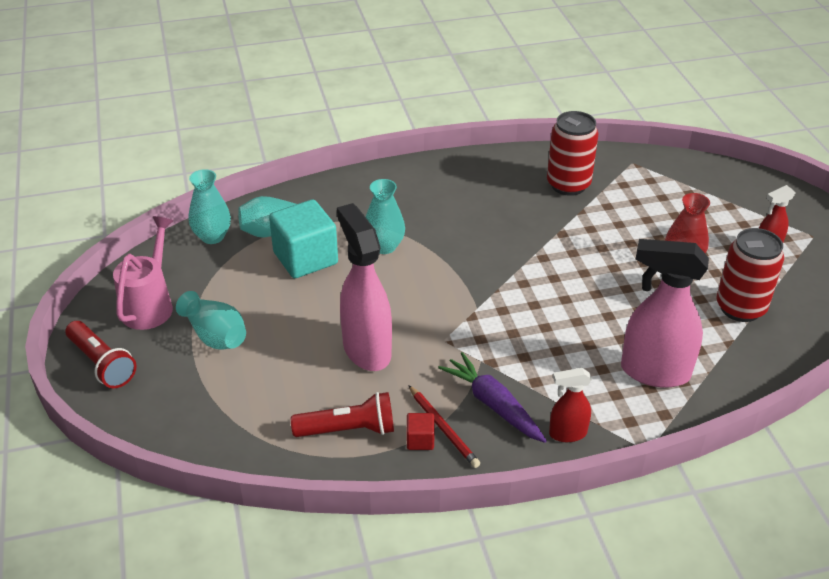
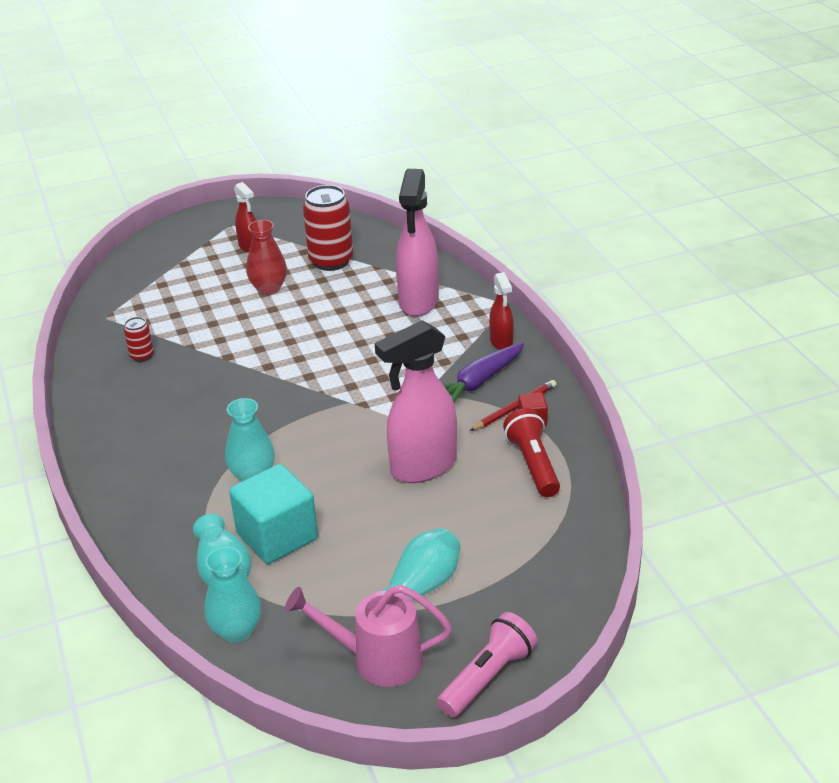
camera: 95 degrees left, 5 degrees down
(102, 364) = (488, 677): red flashlight -> pink flashlight
(568, 185) = (142, 356): red can -> red can, size x0.49

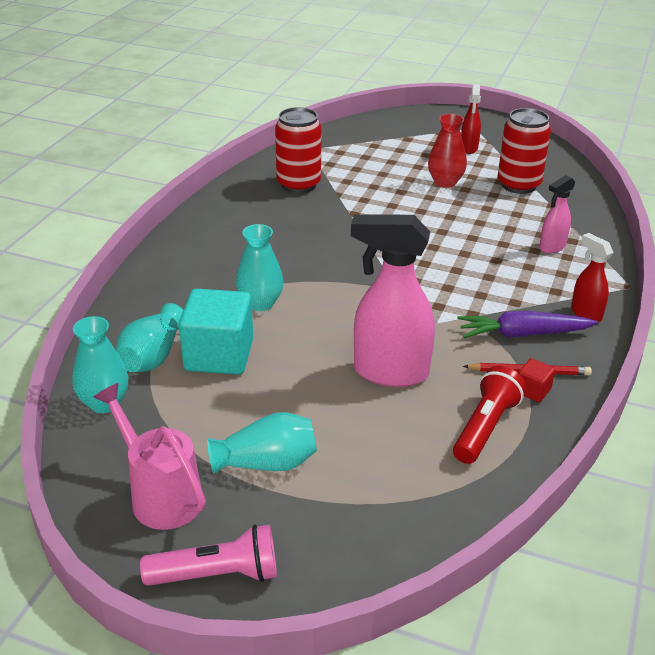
camera: 40 degrees right, 0 degrees up
(142, 356) = (298, 184): red can -> red can, size x2.03
(418, 302) = (552, 247): pink spray bottle -> pink spray bottle, size x0.52
(501, 342) = (585, 314): red spray bottle -> red spray bottle turned 120 degrees clockwise

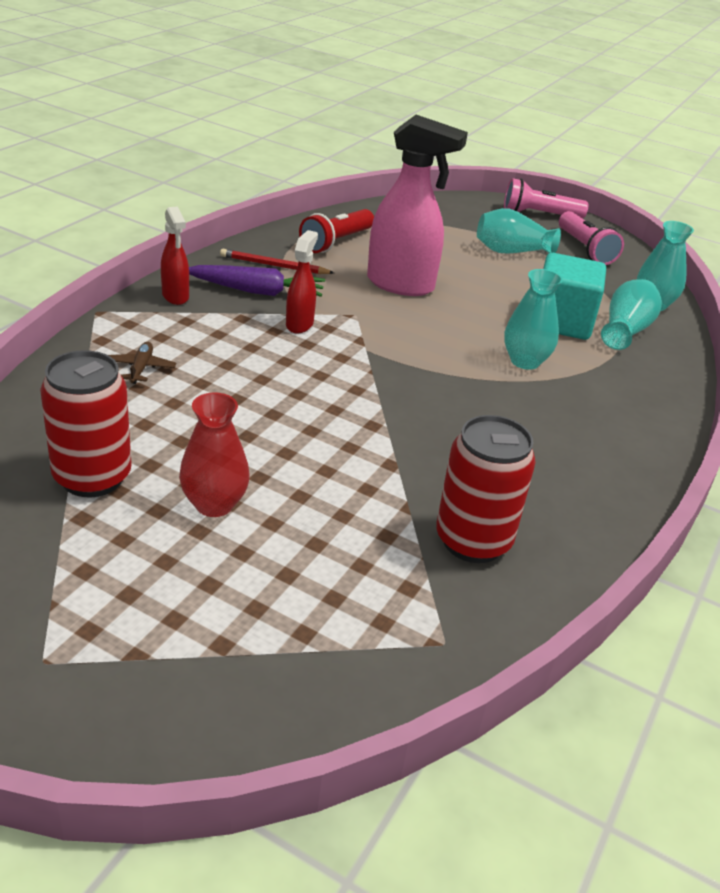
camera: 175 degrees left, 0 degrees up
(160, 495) = (585, 249): pink watering can -> pink flashlight
(469, 148) = (109, 589): red spray bottle -> red spray bottle (299, 324)
(533, 390) = (281, 254): red cube -> none
(552, 247) = (141, 368): pink spray bottle -> brown plane

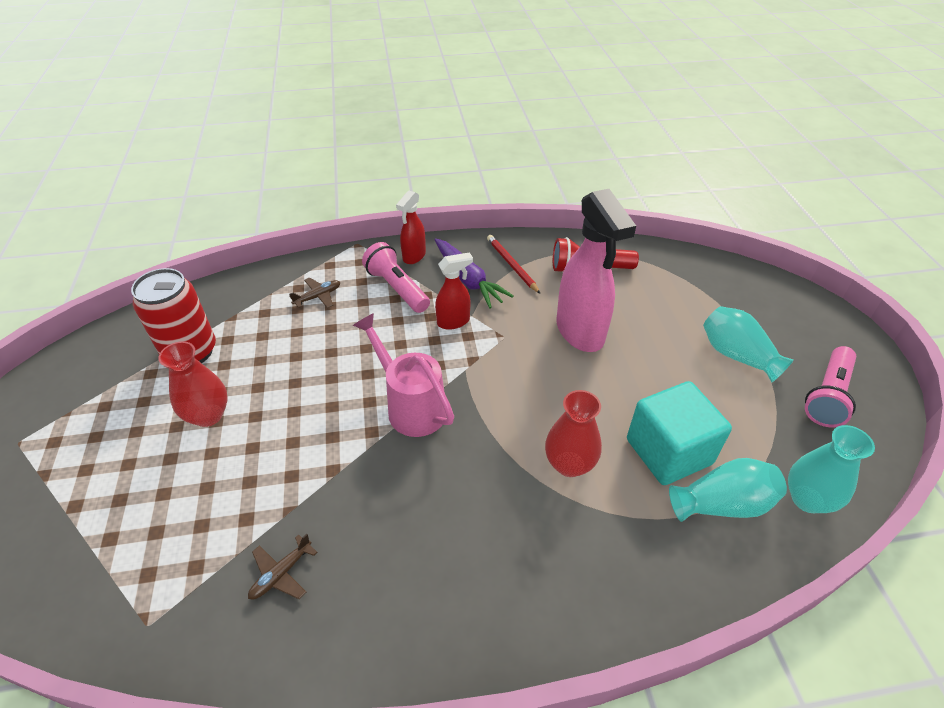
camera: 55 degrees right, 10 degrees up
(370, 393) = (411, 406): none -> pink watering can
(473, 541) = (281, 573): red can -> brown plane
(525, 361) = (569, 464): turquoise vase -> red vase
(539, 215) = (834, 334): pink flashlight -> pink flashlight (397, 288)

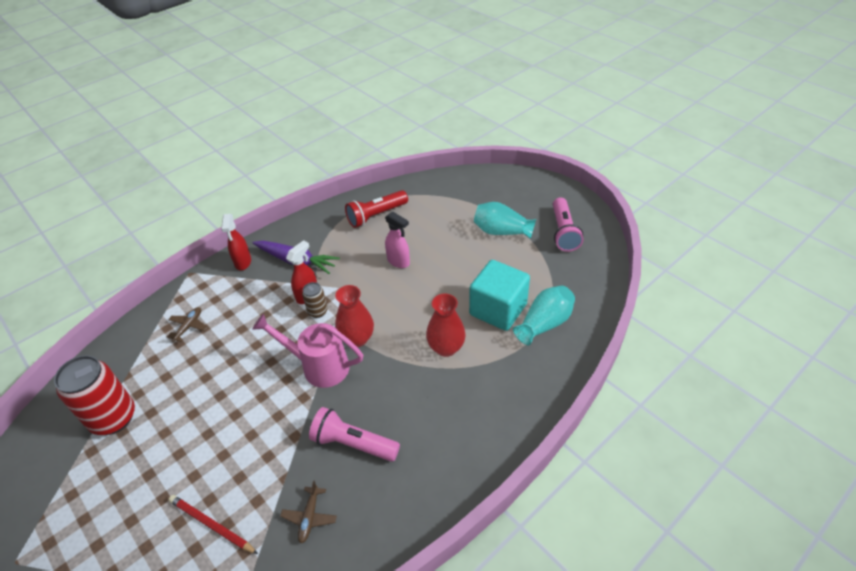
camera: 30 degrees left, 0 degrees up
(208, 415) = (169, 453): red vase -> red vase (357, 339)
(397, 288) = (247, 292): pink flashlight -> pink flashlight (353, 444)
(452, 344) = (318, 311): none -> brown can
(511, 265) = (321, 237): red pencil -> red pencil (211, 525)
(580, 332) = (398, 262): pink spray bottle -> pink spray bottle, size x0.52
(807, 499) = (585, 297): turquoise vase -> none

